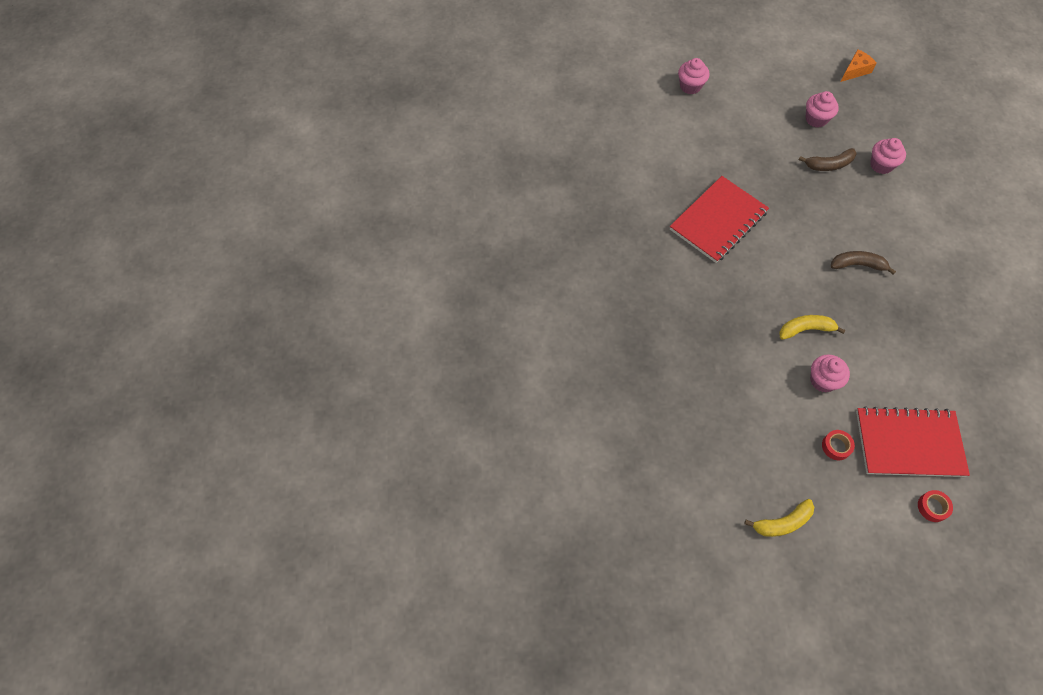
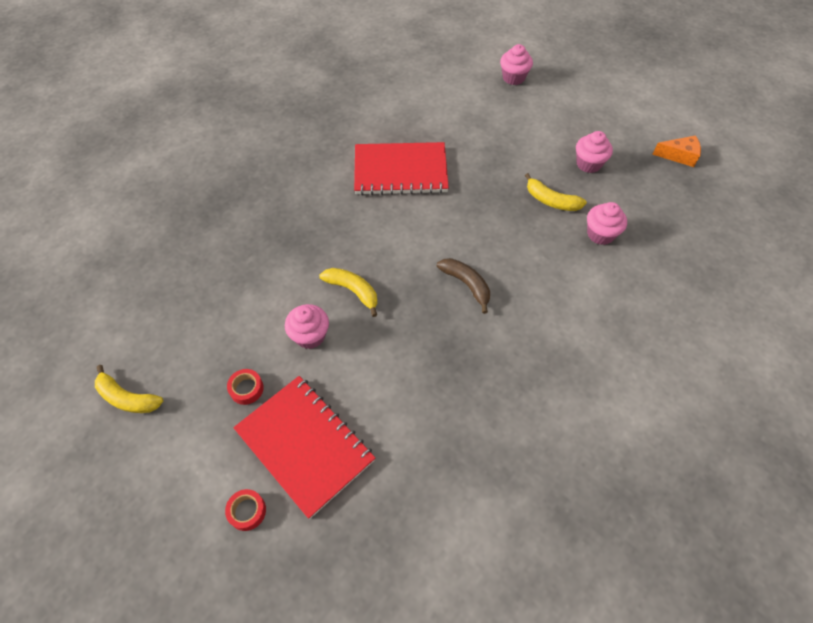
camera: 45 degrees right, 5 degrees down
(829, 165) = (551, 200): brown banana -> yellow banana

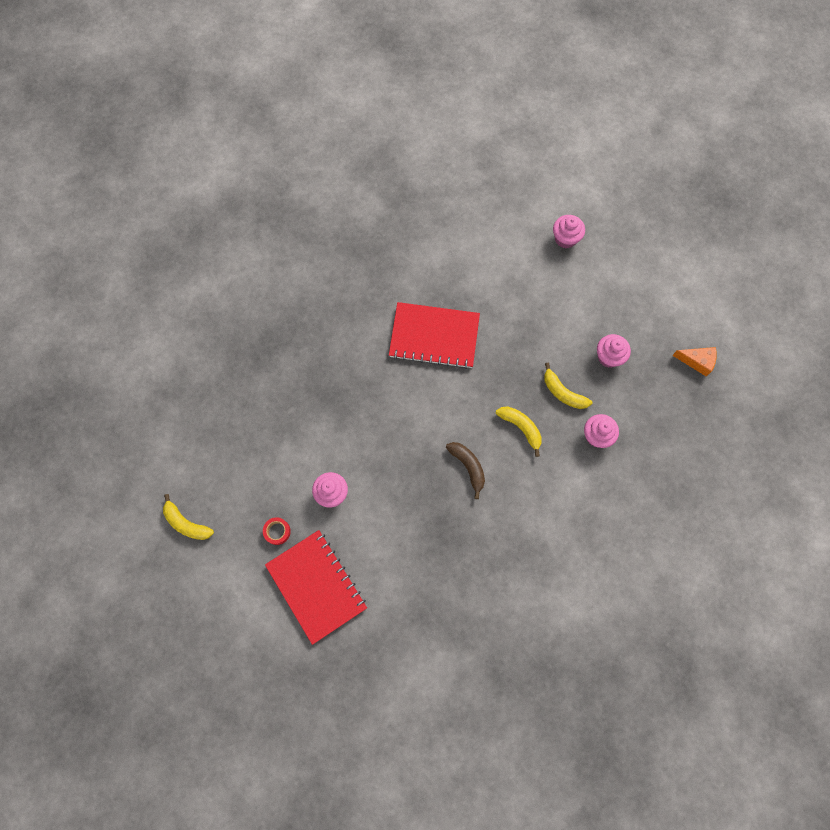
camera: 10 degrees right, 15 degrees up
(247, 511) = (269, 629): red tape -> none
(353, 291) = (372, 457): yellow banana -> yellow banana (521, 428)

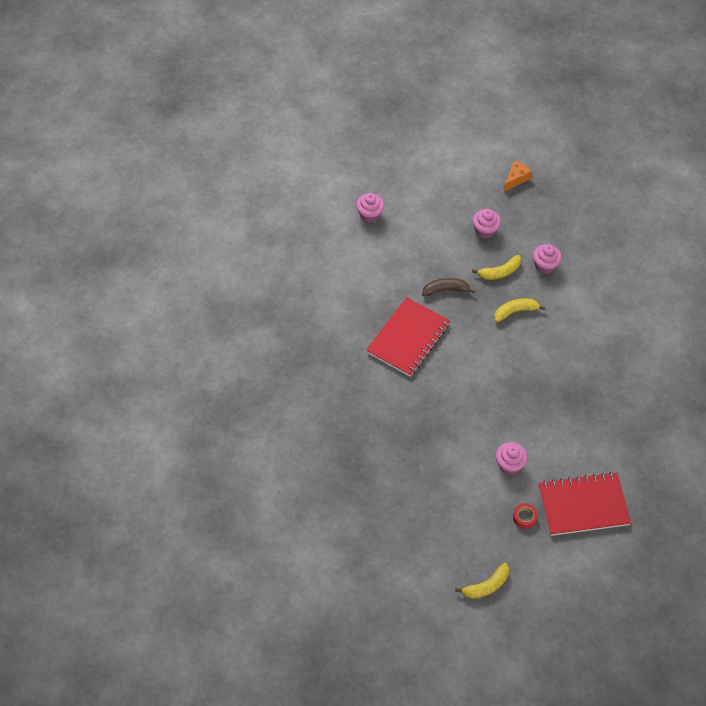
camera: 65 degrees left, 15 degrees down
(468, 467) = (531, 360): brown banana -> brown banana (446, 290)

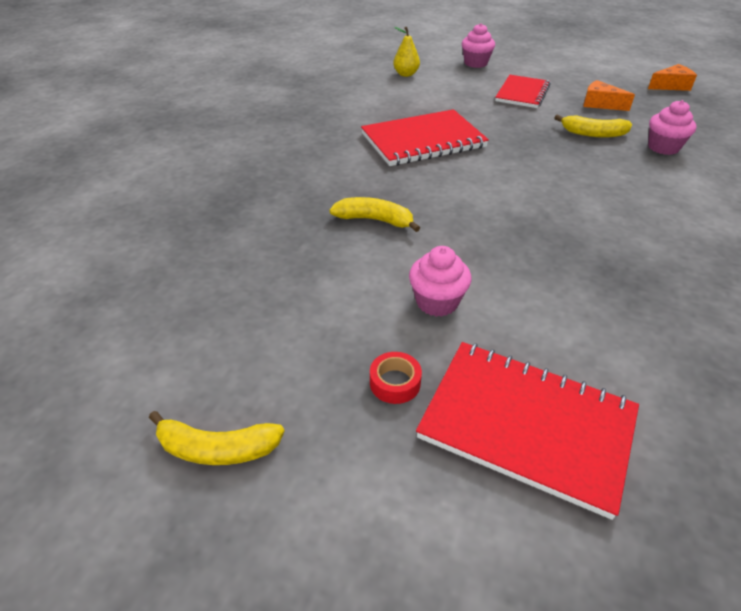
camera: 35 degrees right, 15 degrees down
(333, 259) = (406, 74): none -> yellow pear
(429, 243) = (522, 93): none -> red notebook
(446, 290) = (509, 125): brown banana -> none
(485, 230) = (600, 104): pink cupcake -> orange cheese
(515, 311) = (588, 167): yellow banana -> yellow banana (375, 220)

